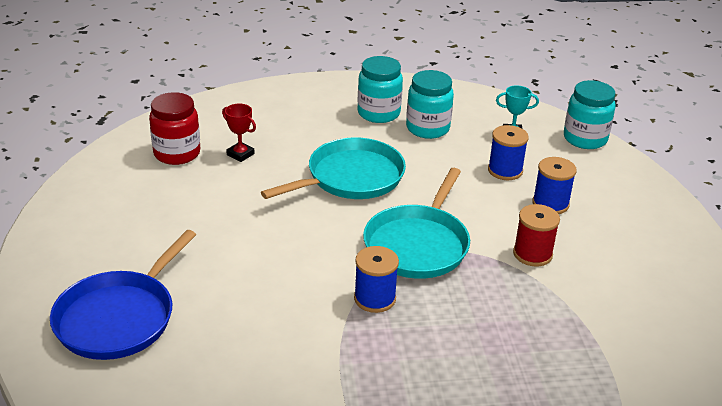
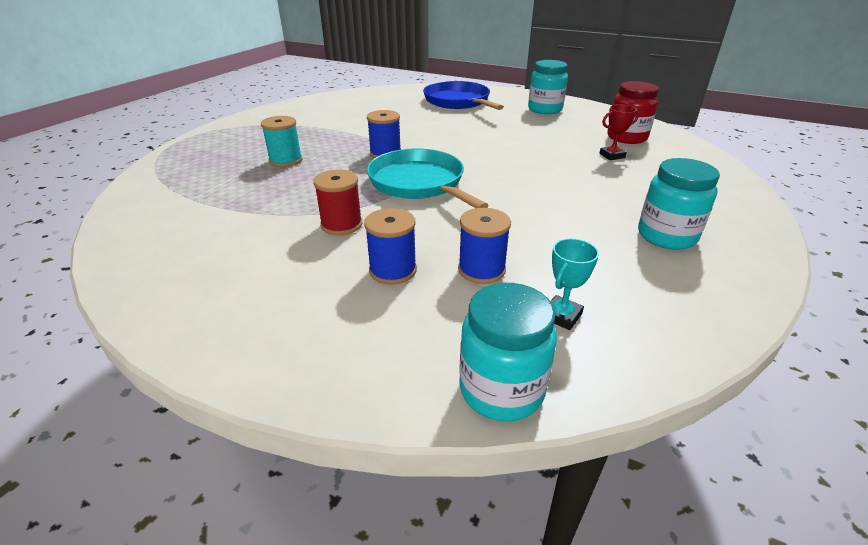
camera: 125 degrees right, 0 degrees up
(351, 177) = (540, 186): turquoise pan -> none
(427, 128) = (613, 255): turquoise jar -> turquoise jar (545, 109)
(472, 369) = (285, 160): none -> turquoise spool

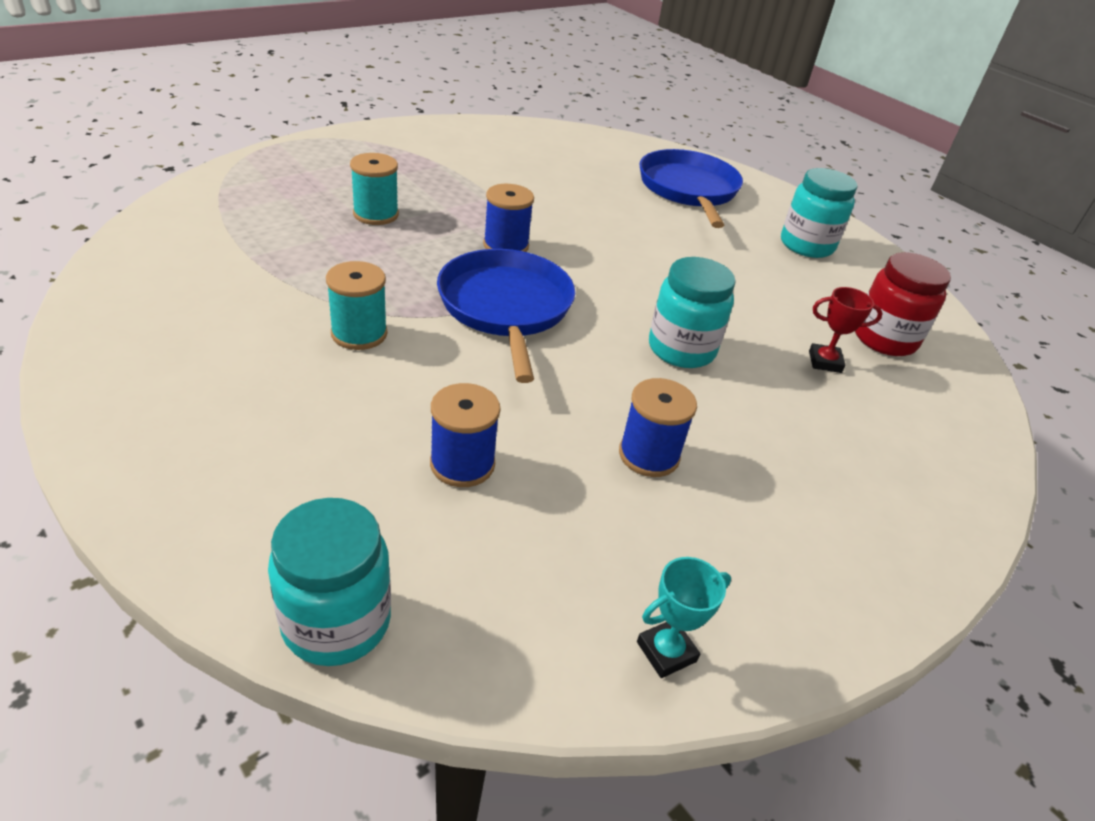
camera: 20 degrees right, 5 degrees up
(341, 225) = (359, 333): red spool -> turquoise spool
(393, 270) = (360, 420): blue spool -> blue spool (649, 455)
(419, 183) = (506, 307): turquoise pan -> blue pan
(561, 316) = (495, 567): turquoise trophy -> turquoise trophy (666, 651)
(666, 236) = (760, 521): turquoise jar -> turquoise jar (681, 349)

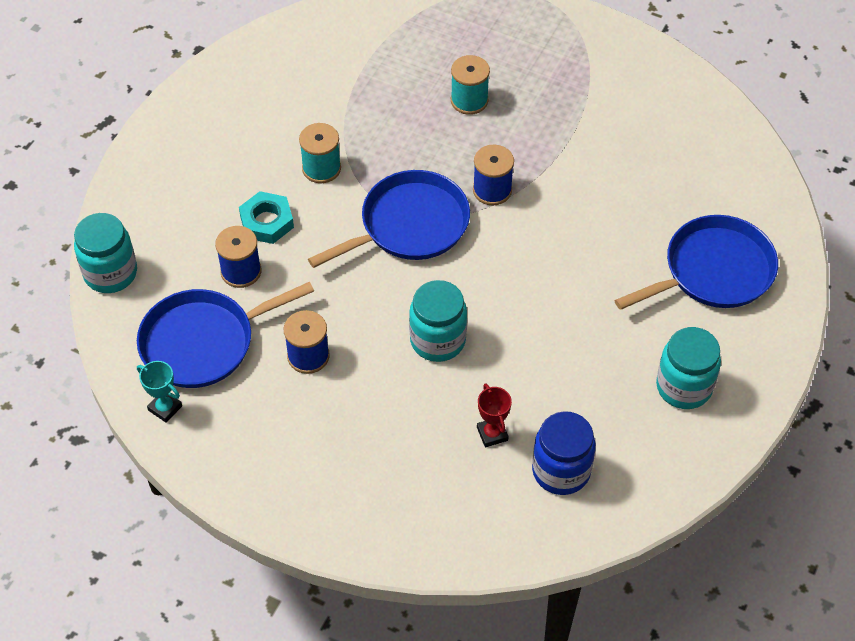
camera: 70 degrees right, 15 degrees up
(398, 408) = (267, 222): none -> turquoise nut
(562, 553) = (203, 342): none -> blue pan
(884, 339) = (561, 471): red jar -> blue jar

